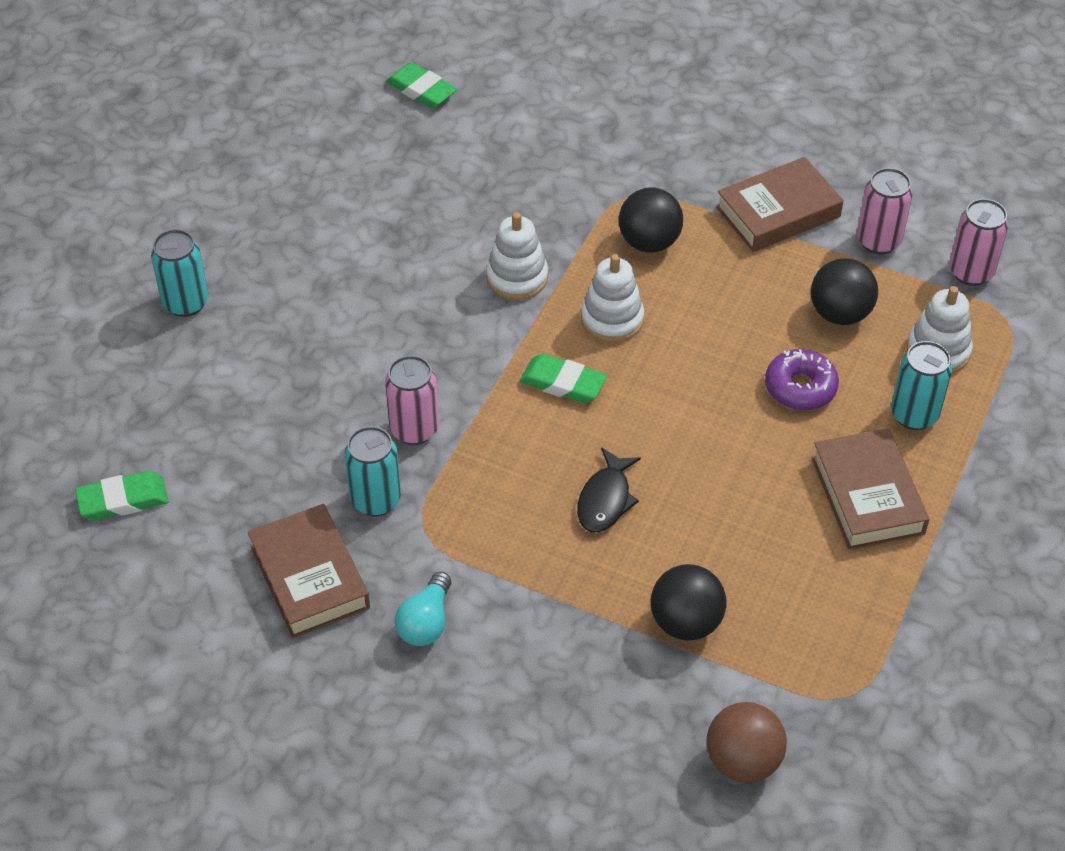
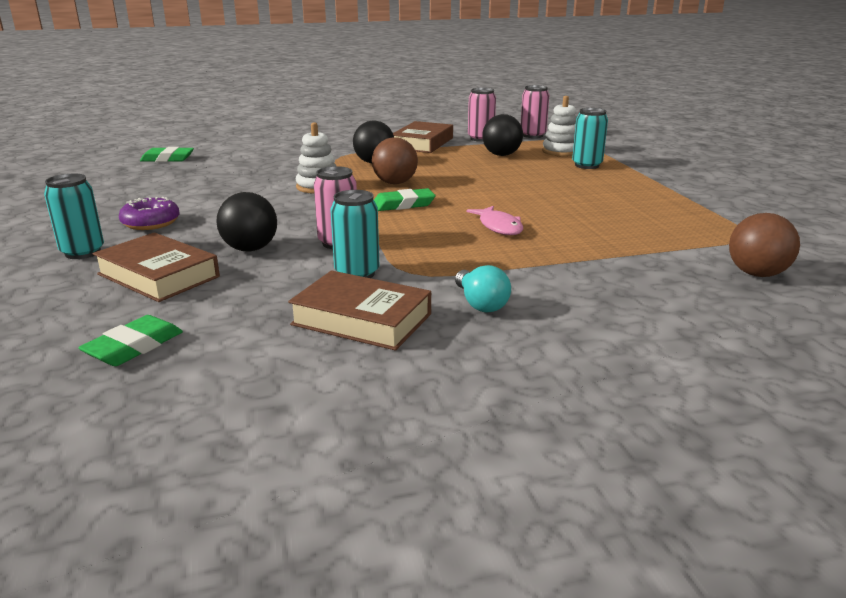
camera: 40 degrees left, 25 degrees down
(605, 499) = (499, 227): black fish -> pink fish
(612, 319) = (395, 183): white stacking toy -> brown ball
(686, 622) = (624, 245): black ball -> black ball (250, 249)
(800, 387) = (524, 173): purple donut -> purple donut (151, 223)
(867, 495) = (616, 187): brown book -> brown book (158, 275)

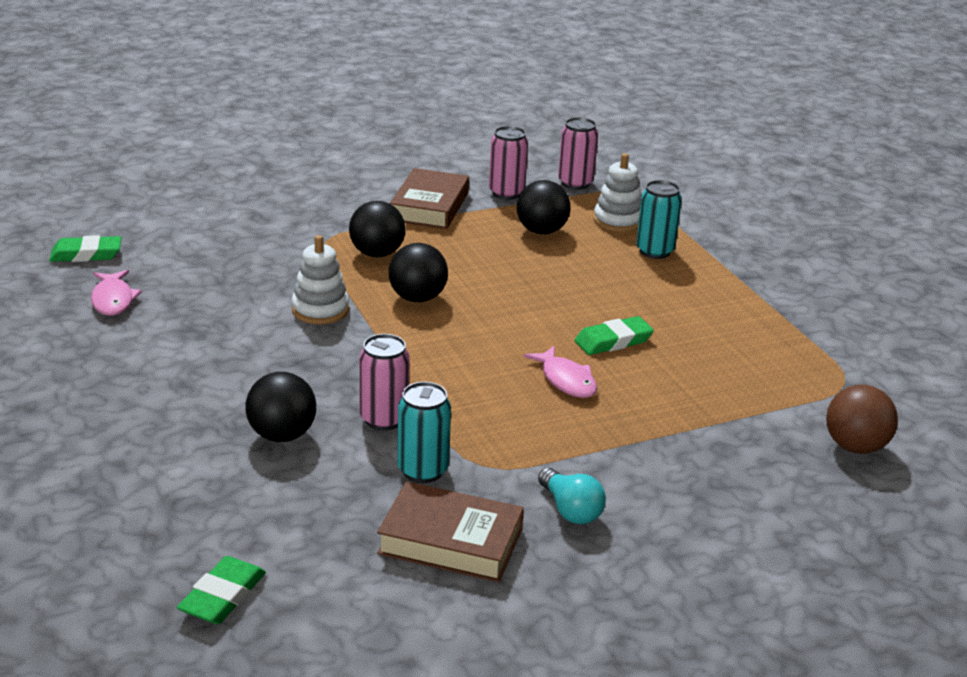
camera: 10 degrees left, 5 degrees up
(83, 252) = (78, 452): turquoise can -> none
(151, 223) = (134, 392): purple donut -> none
(158, 275) = (193, 486): brown book -> none
(170, 179) = (113, 300): none -> pink fish
(395, 183) = (417, 298): brown ball -> black ball
(403, 204) = (441, 342): green eraser -> green eraser (613, 341)

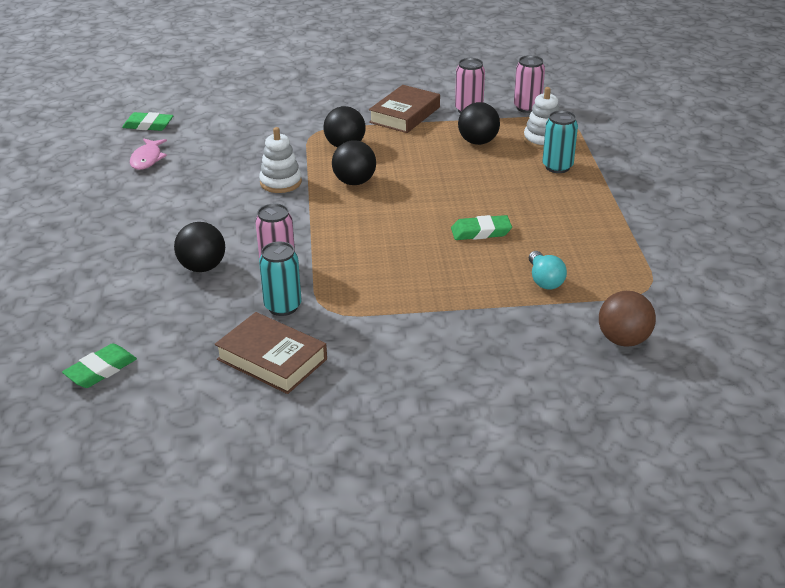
camera: 20 degrees right, 5 degrees up
(566, 380) = (426, 256): pink fish -> none
(570, 510) = (370, 352): turquoise light bulb -> turquoise light bulb (544, 280)

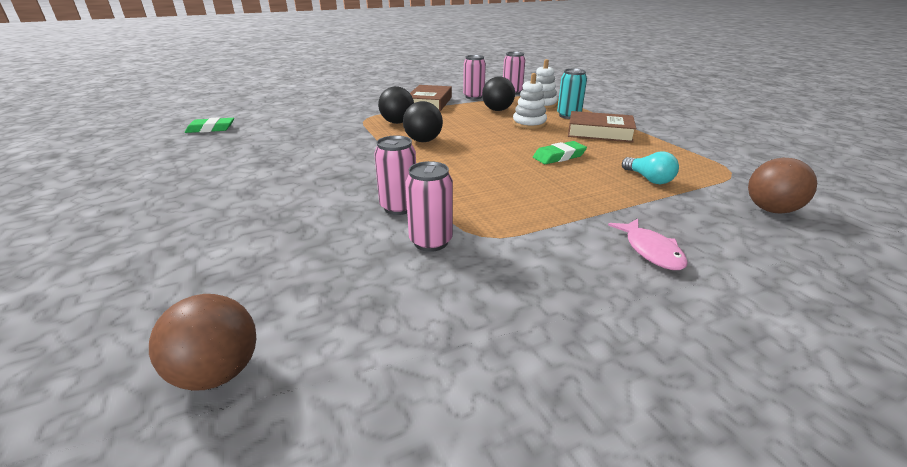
camera: 20 degrees left, 5 degrees down
(101, 370) = (218, 372): green eraser -> brown ball
(147, 159) = (217, 149): pink fish -> pink fish (651, 251)
(202, 267) = (316, 221): black ball -> none
(272, 359) = (460, 300): brown book -> brown book (599, 132)
(280, 182) = (358, 149): white stacking toy -> white stacking toy (529, 124)
(283, 306) = (431, 242): turquoise can -> pink can

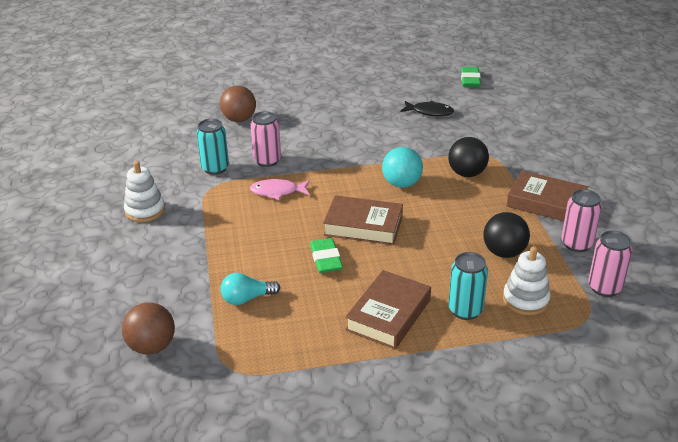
camera: 105 degrees right, 5 degrees up
(218, 372) = (154, 113): brown ball -> brown ball (239, 119)
(280, 140) = (429, 112): none -> black fish
(423, 141) = (401, 184): black ball -> turquoise ball
(431, 242) = (215, 168): pink can -> turquoise can
(499, 148) = (363, 226): none -> brown book
(529, 124) = (438, 265): white stacking toy -> white stacking toy (145, 210)
(651, 251) = (147, 251): pink fish -> pink fish (277, 192)

